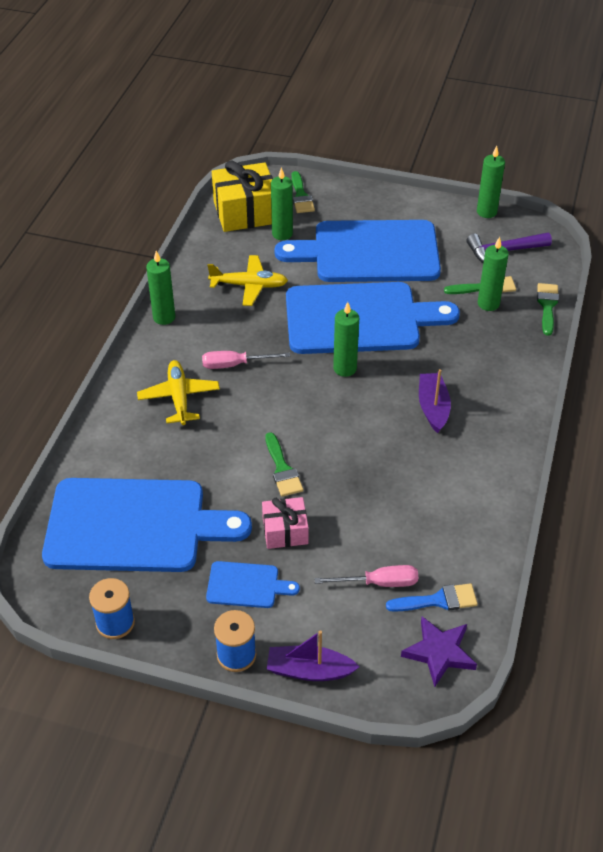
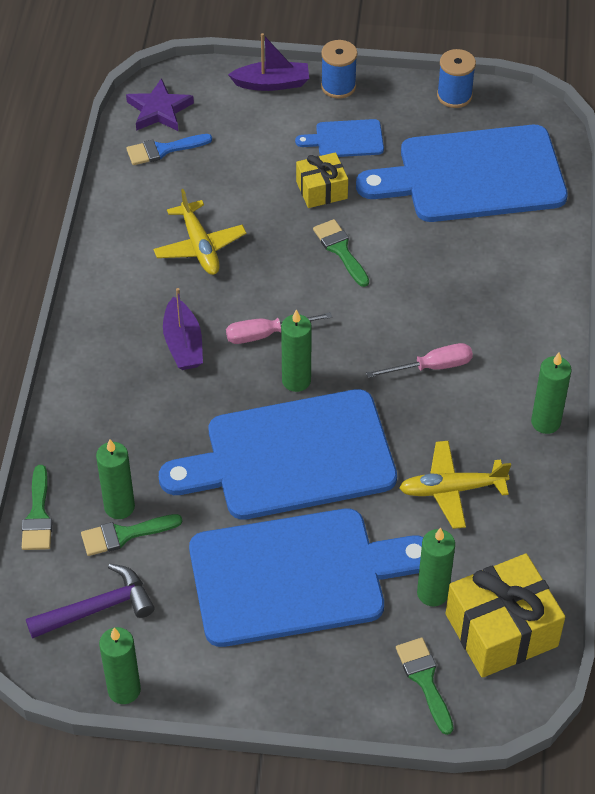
camera: 170 degrees right, 5 degrees up
(179, 397) = (482, 316): yellow plane -> yellow plane (200, 246)
(285, 531) = (321, 190): pink gift -> yellow gift
(379, 583) = (220, 157): pink screwdriver -> pink screwdriver (265, 334)

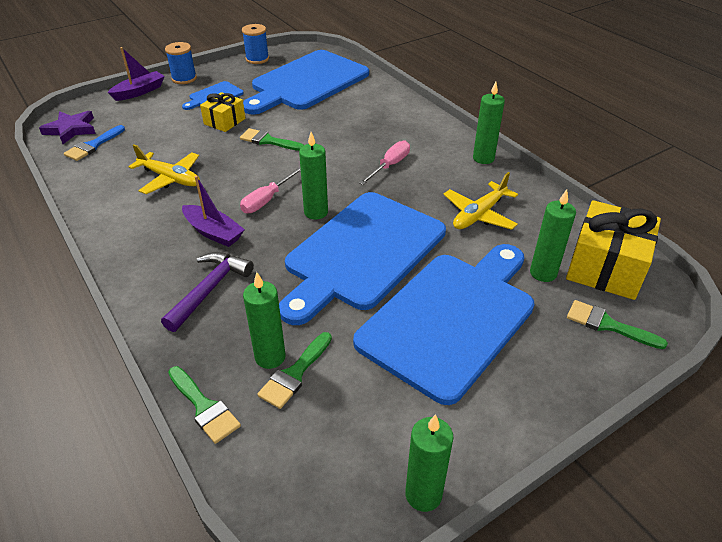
camera: 40 degrees left, 10 degrees down
(97, 608) = (330, 444): purple hammer -> purple hammer (209, 289)

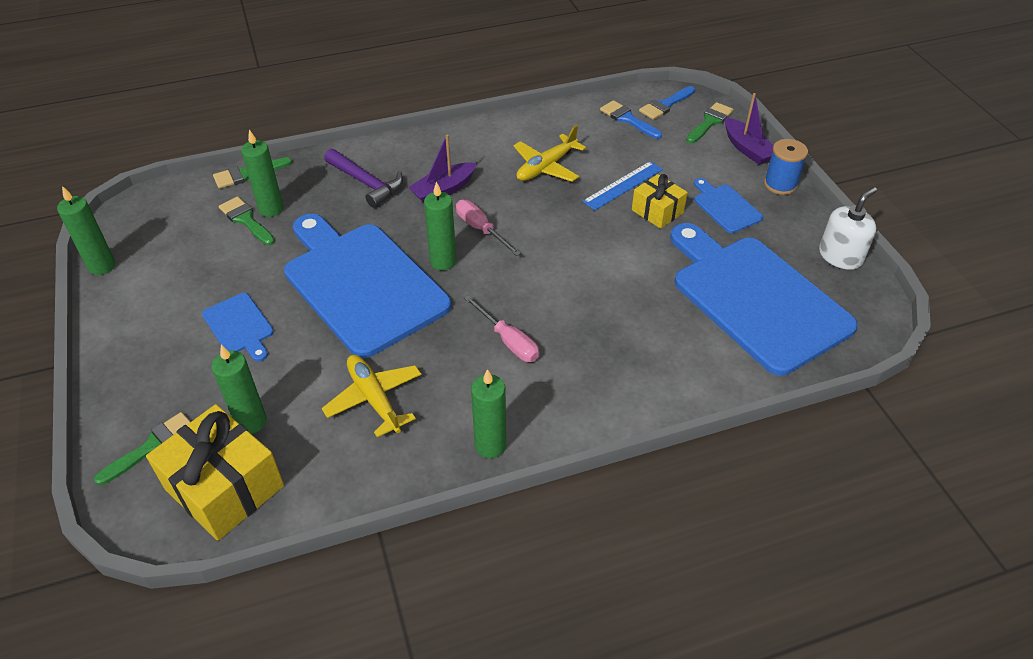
camera: 105 degrees right, 5 degrees up
(71, 129) = (665, 105): purple star -> blue brush
(193, 138) = (623, 185): none -> blue ruler
(257, 59) = (840, 256): blue spool -> white soap dispenser
(268, 141) = (600, 243): green brush -> green brush (710, 122)
(450, 318) = (239, 326): blue cutting board -> blue cutting board, size x0.43

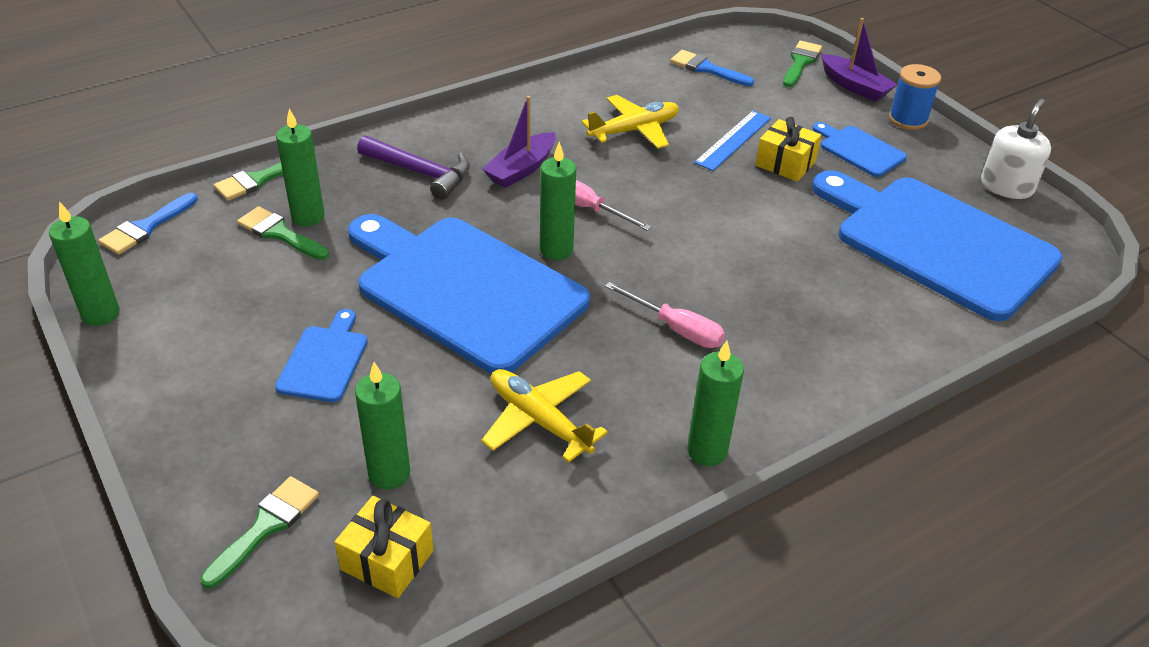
camera: 15 degrees left, 5 degrees down
(224, 487) = (387, 560): yellow gift -> yellow gift, size x0.58
(239, 326) = (324, 360): blue cutting board -> blue cutting board turned 120 degrees counterclockwise
(546, 167) = (634, 130): yellow plane -> yellow plane turned 150 degrees counterclockwise
(665, 105) = (742, 49): blue brush -> blue brush (146, 227)

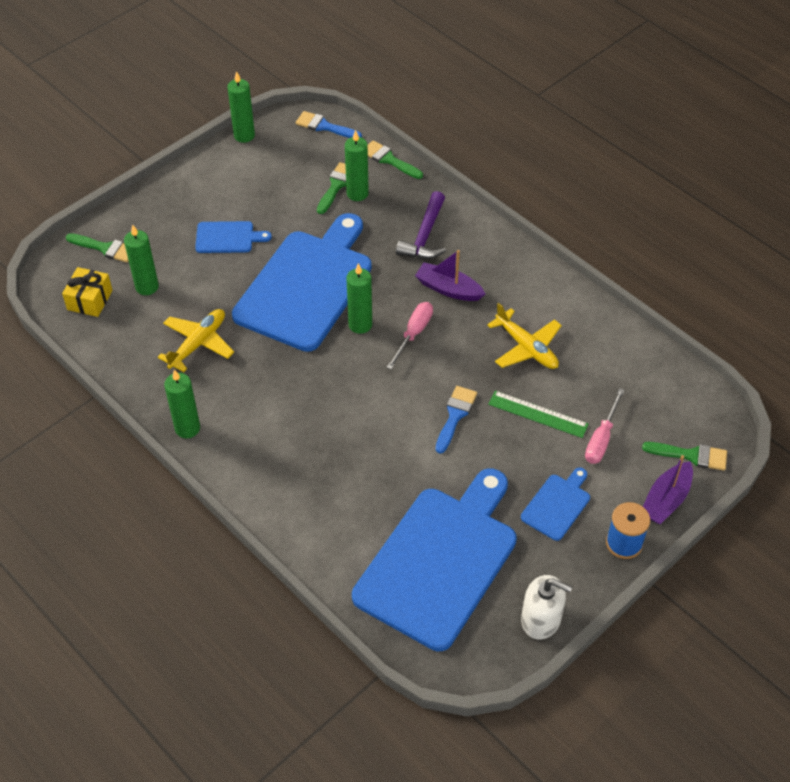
camera: 80 degrees right, 10 degrees up
(676, 329) = (295, 401): pink screwdriver -> pink screwdriver (601, 439)
(706, 69) = (646, 385): blue brush -> blue brush (455, 416)
(733, 140) = (538, 414): blue ruler -> green ruler
(785, 163) = (516, 452): yellow gift -> none

